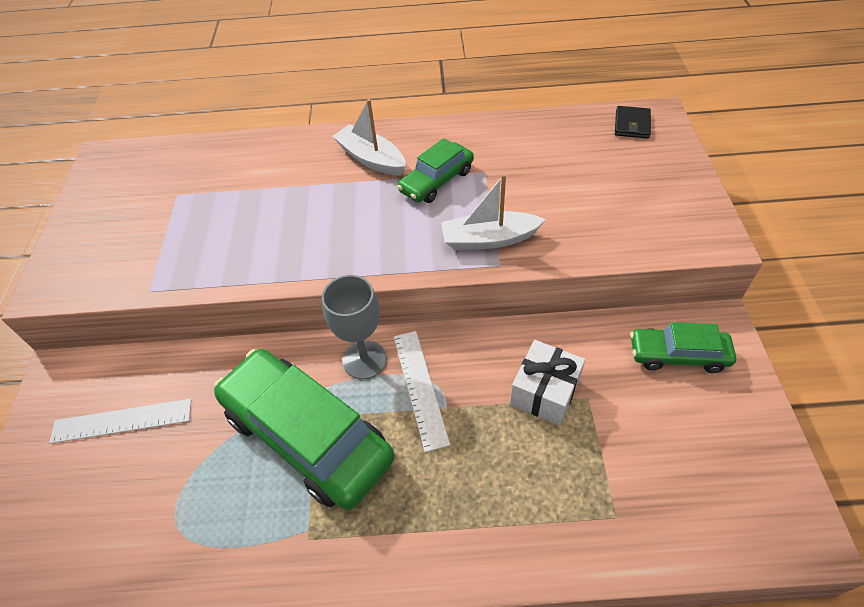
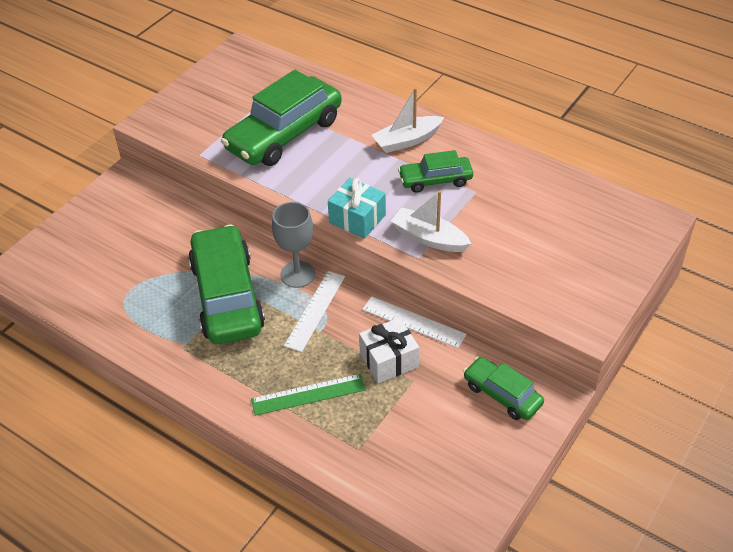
camera: 35 degrees right, 5 degrees down
(122, 421) = (137, 227): white ruler -> white ruler (413, 322)
(234, 217) = (284, 134): none -> green car
(371, 159) = (407, 141): white boat -> white boat turned 105 degrees counterclockwise
(398, 261) = (357, 219): none -> turquoise gift
(504, 491) = (308, 394): none -> green ruler
(632, 124) = (628, 216): black wallet -> none

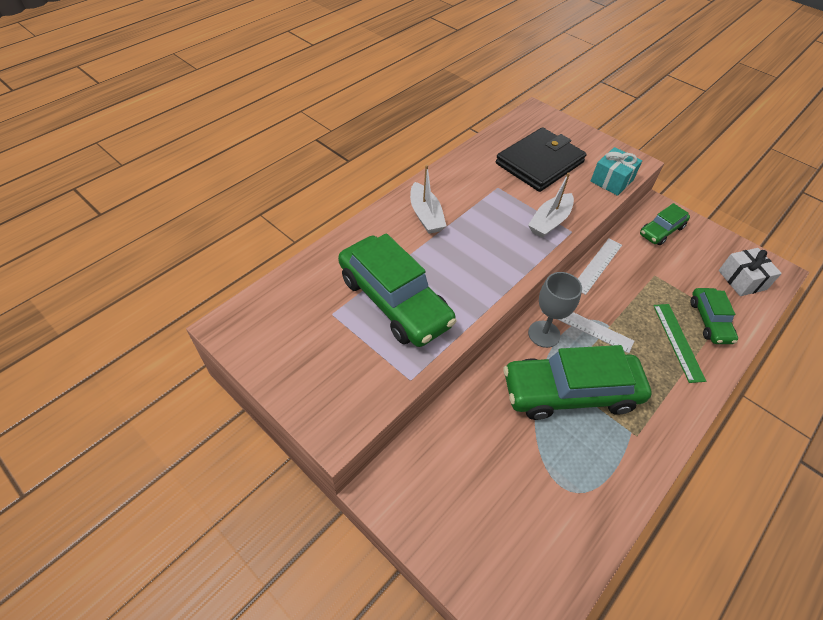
camera: 85 degrees left, 5 degrees up
(357, 219) = (524, 262): turquoise gift -> turquoise gift (612, 180)
(389, 360) = (637, 286): white gift -> white gift (742, 280)
(435, 180) = (481, 207): green car -> green car (709, 321)
(539, 226) = (539, 163): none -> black wallet

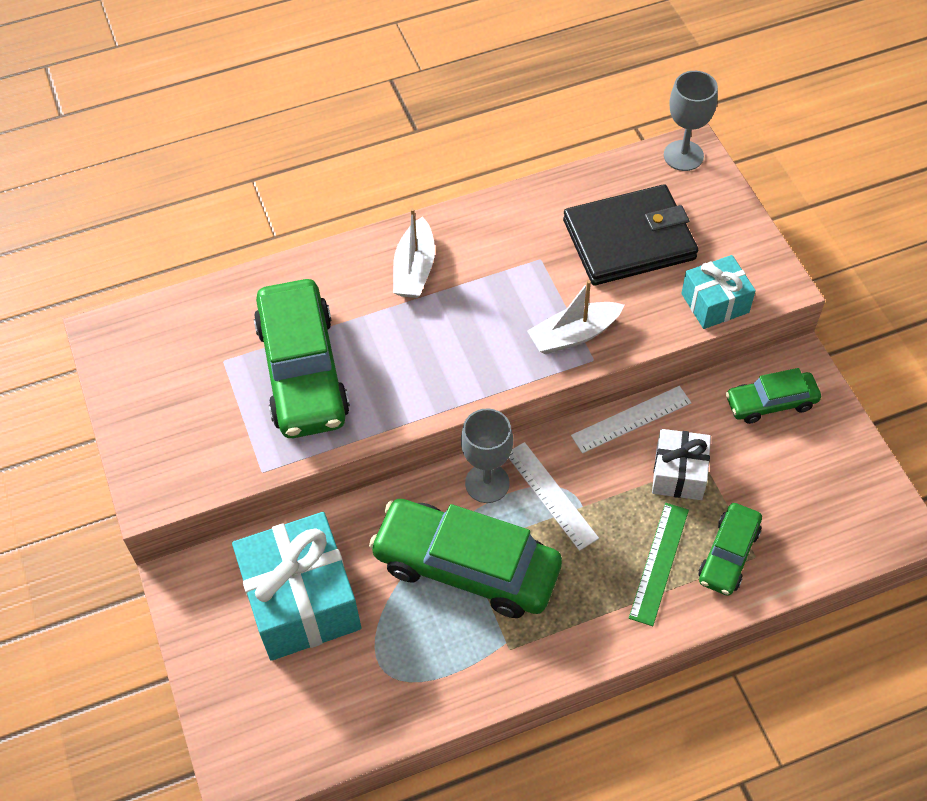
camera: 30 degrees right, 5 degrees up
(479, 465) = (302, 601): none -> turquoise gift
(534, 115) = (683, 155): none -> grey goblet
(742, 280) = (830, 519): white gift -> white gift (678, 473)

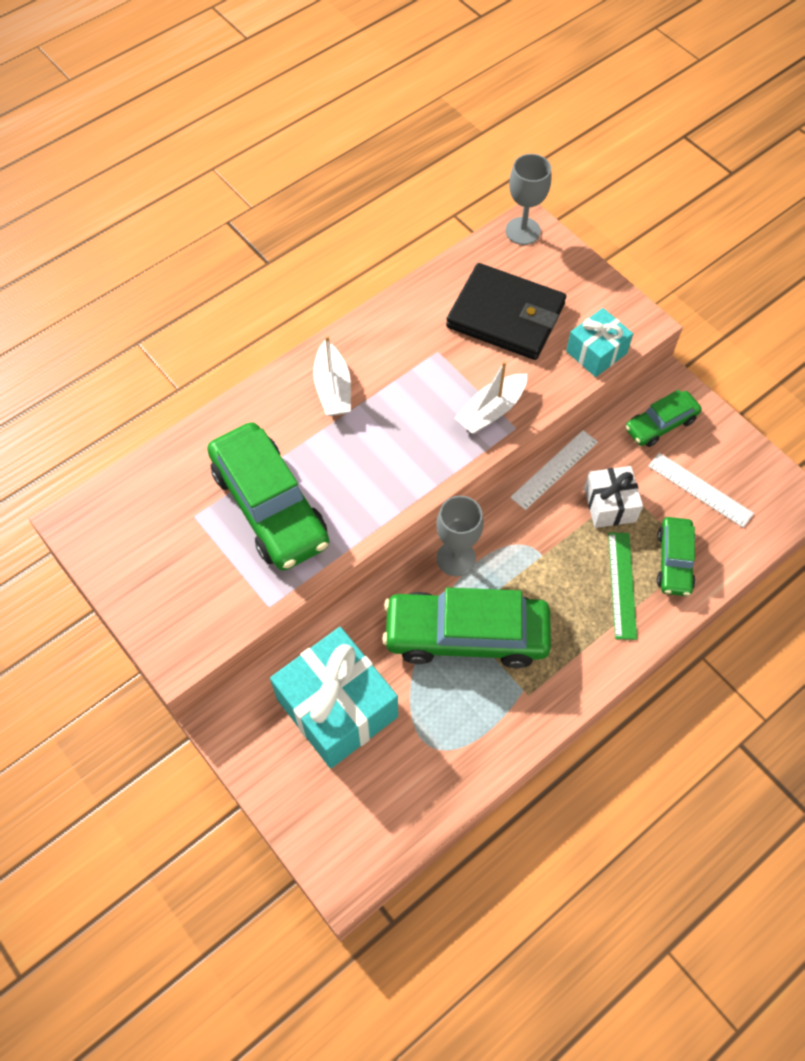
camera: 20 degrees left, 5 degrees up
(551, 495) = (513, 553): white ruler -> white ruler (700, 490)
(629, 240) = (505, 316): black wallet -> black wallet turned 60 degrees clockwise

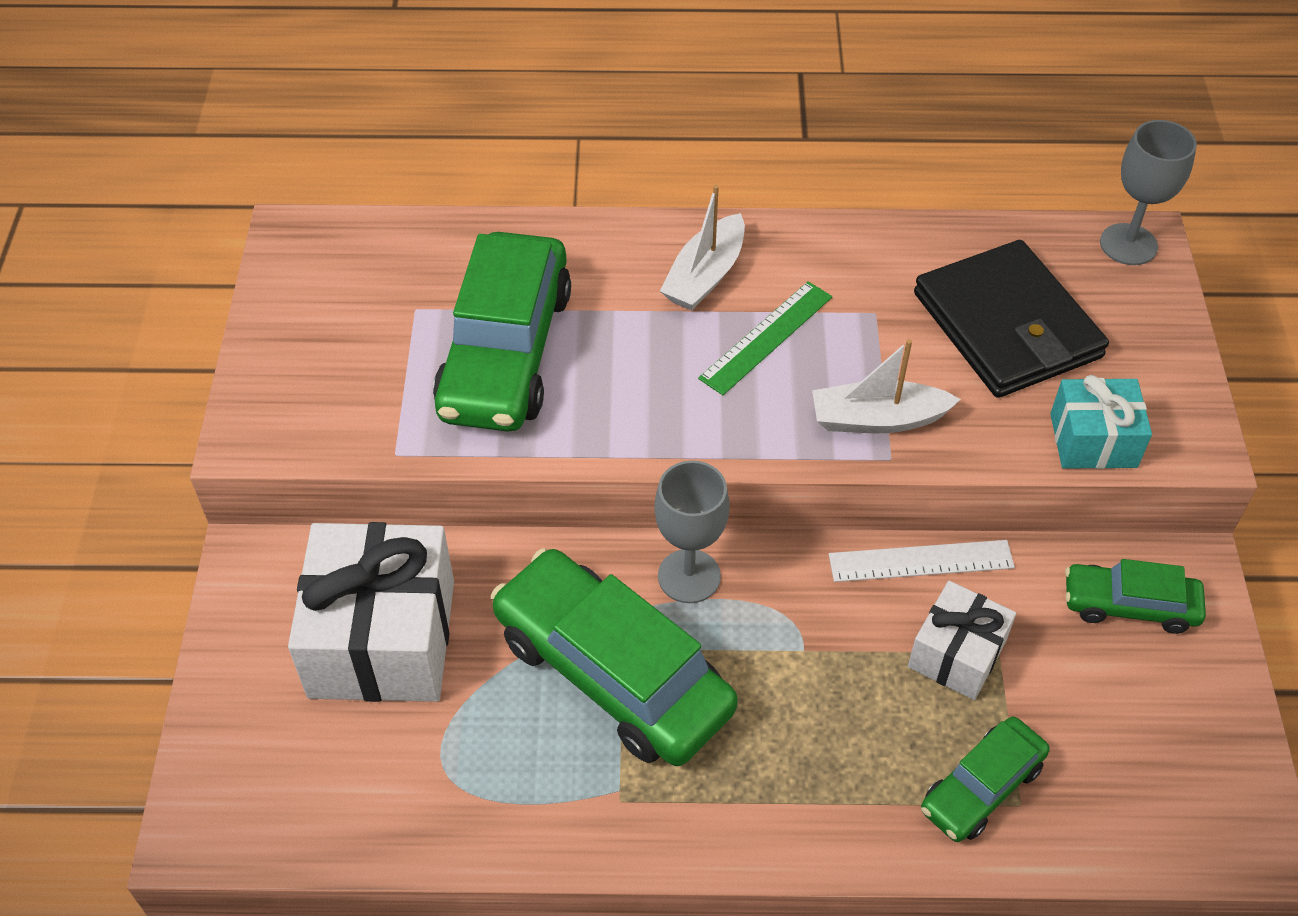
camera: 40 degrees right, 10 degrees down
(337, 708) = (383, 638): turquoise gift -> white gift
(621, 585) = (877, 762): green ruler -> green ruler (766, 337)
(700, 490) = (1109, 725): white ruler -> none

